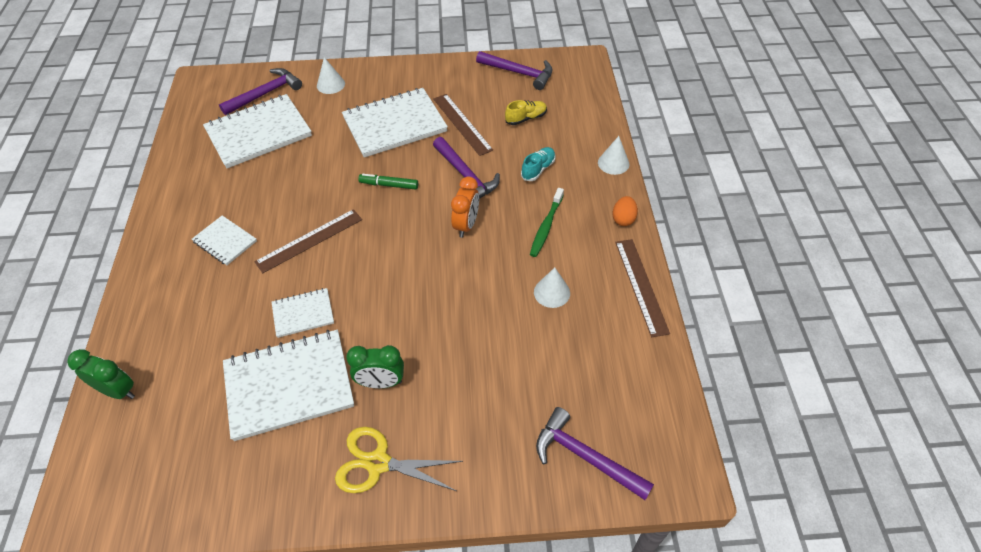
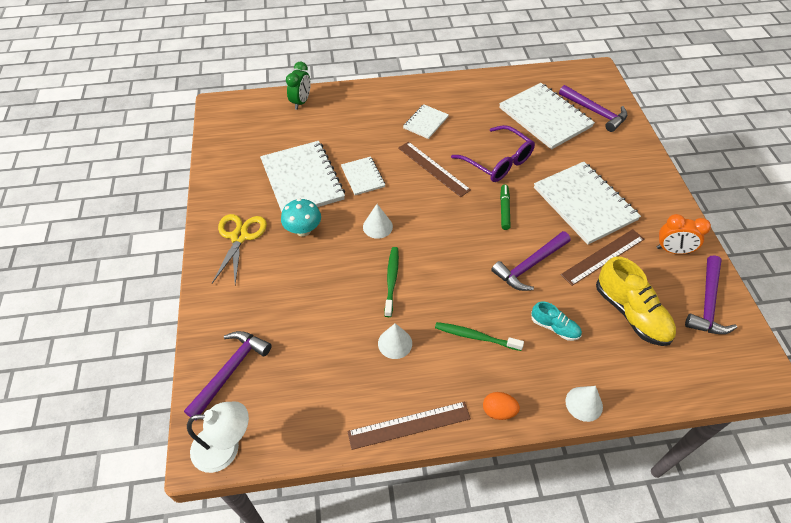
camera: 85 degrees right, 0 degrees up
(316, 181) = (498, 162): none -> purple glasses
(330, 84) = (624, 151): white cone -> white cone (377, 226)
(381, 382) = (303, 230): green clock -> turquoise mushroom
(466, 225) = (466, 271): orange clock -> orange clock (672, 250)
(471, 291) = (391, 280): none -> green toothbrush
(526, 118) = (631, 313): yellow shoe -> yellow shoe, size x1.83
(679, 453) = (226, 448): none -> white lamp

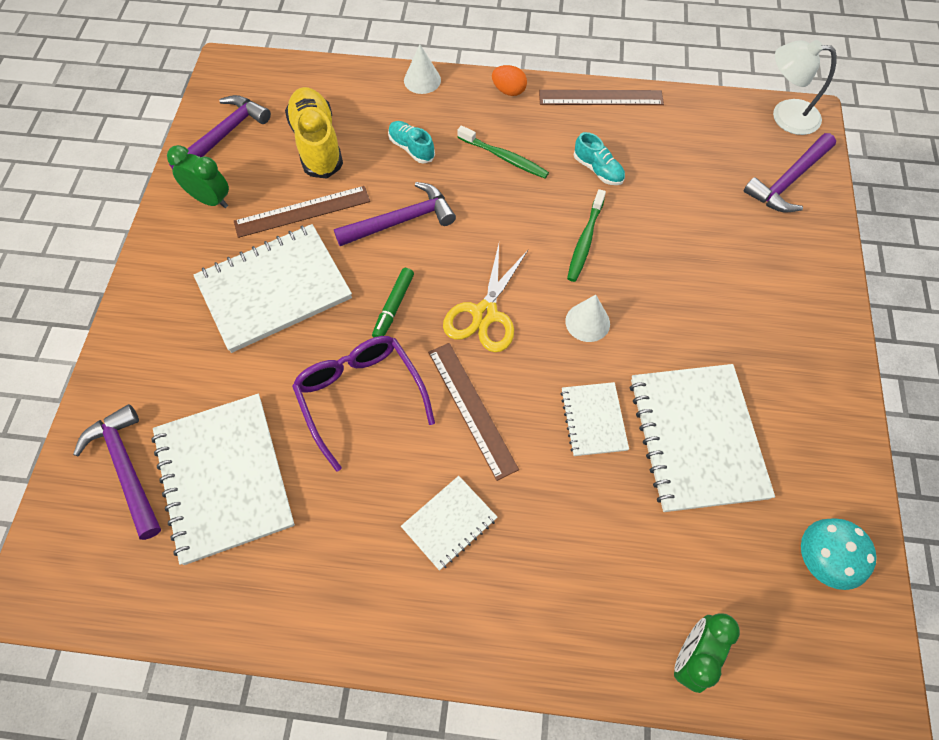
camera: 165 degrees left, 10 degrees up
(239, 237) = (795, 352): yellow scissors -> yellow scissors (484, 314)
(303, 230) = (699, 341): turquoise mushroom -> turquoise mushroom (821, 560)
(395, 343) = (598, 170): white cone -> turquoise shoe
(584, 204) = (274, 289): white notebook -> white notebook turned 75 degrees clockwise
(672, 250) = (210, 200): orange clock -> green clock

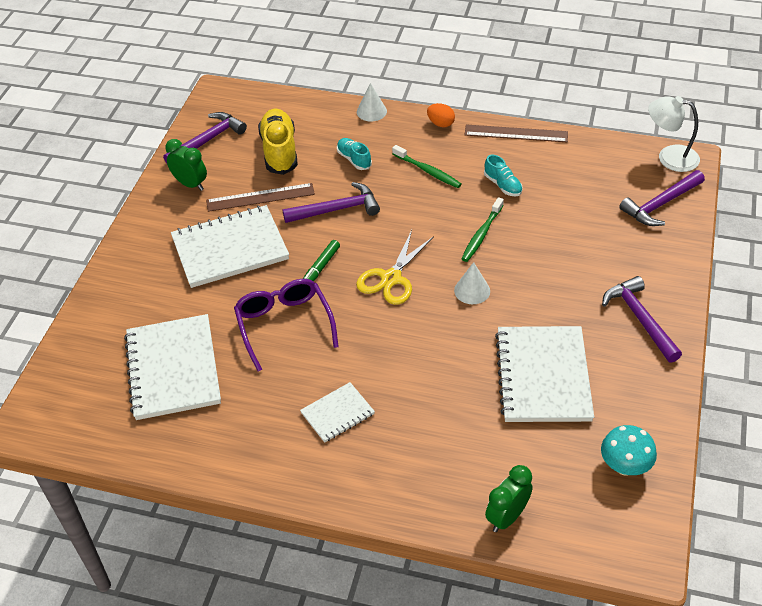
camera: 10 degrees right, 15 degrees down
(126, 469) = (102, 356): purple hammer -> purple hammer (640, 319)
(472, 409) = (369, 341): brown ruler -> none
(593, 420) = (463, 357): white notebook -> none

